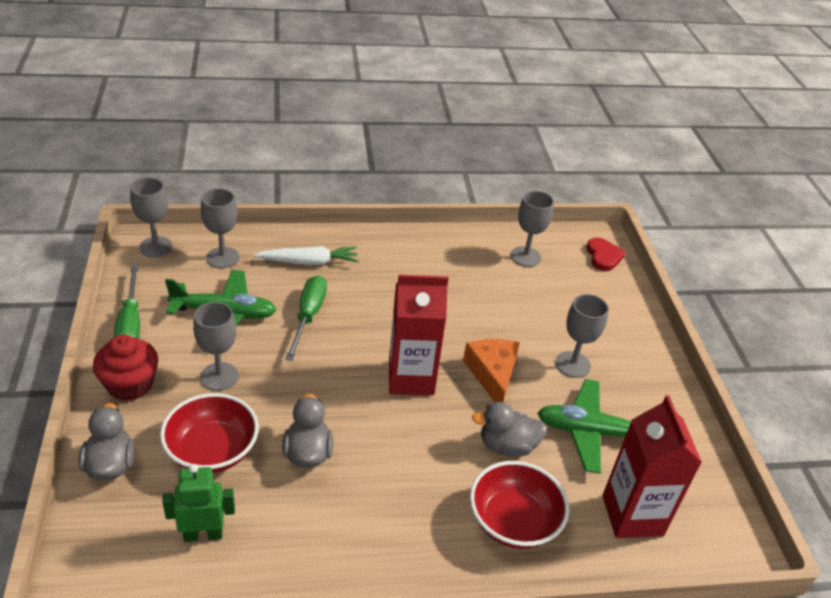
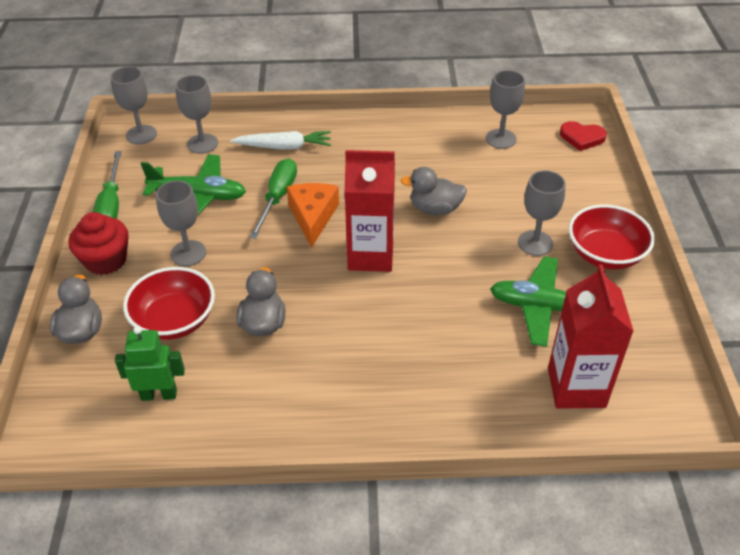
camera: 10 degrees right, 5 degrees up
(492, 374) = (452, 252): orange cheese -> orange cheese (313, 216)
(507, 446) = (458, 320): grey duck -> grey duck (435, 209)
(513, 521) = (455, 390): red bowl -> red bowl (605, 254)
(603, 256) = (582, 137): red heart -> red heart turned 105 degrees clockwise

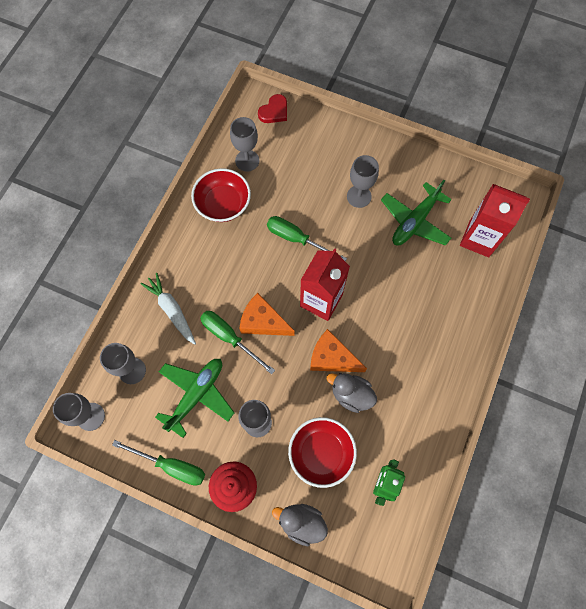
camera: 65 degrees left, 25 degrees up
(284, 147) = (172, 310): white carrot -> white carrot turned 60 degrees counterclockwise
(302, 290) = (332, 358): none -> orange cheese
(435, 209) = (296, 239): grey duck -> green screwdriver
(605, 254) = (387, 163): red bowl -> red bowl (223, 204)

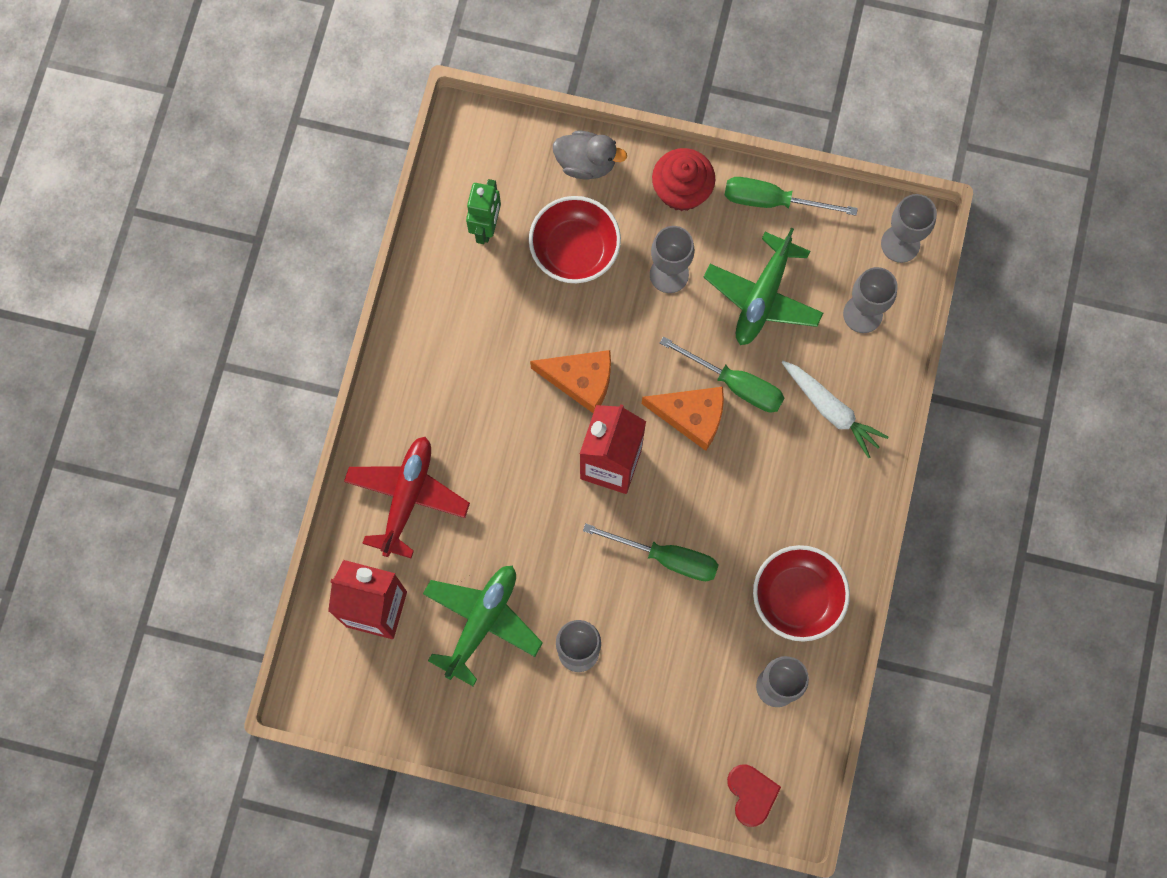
camera: 170 degrees right, 5 degrees up
(274, 111) = (751, 794): red heart -> red heart turned 135 degrees clockwise
(351, 395) = (545, 333): grey duck -> none
(455, 301) = (407, 497): none -> red plane

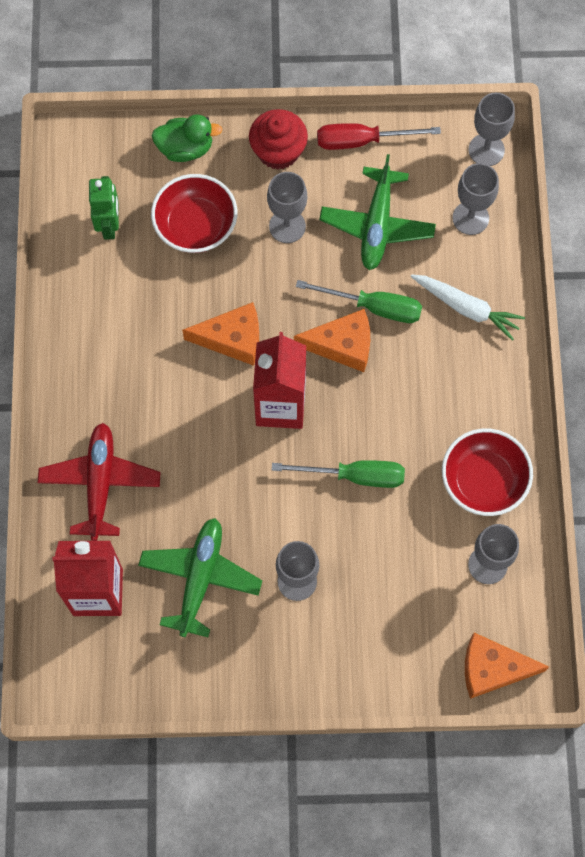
camera: 15 degrees left, 5 degrees down
(586, 163) = (185, 148): grey duck -> green duck
(751, 794) = (492, 668): red heart -> orange cheese
(772, 201) = (362, 141): green screwdriver -> red screwdriver

